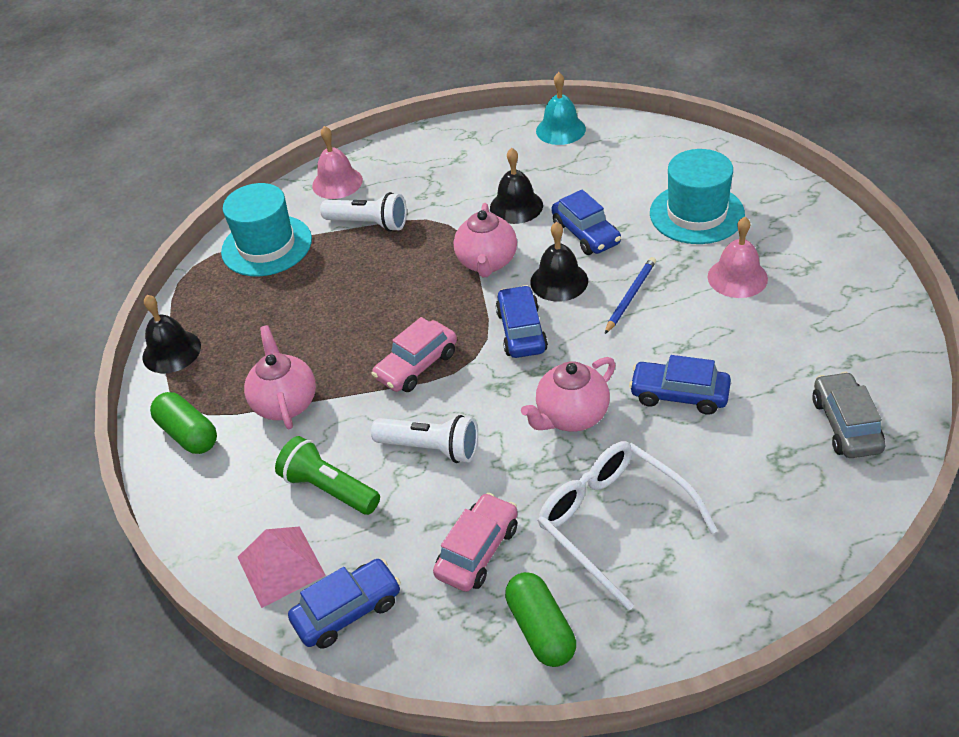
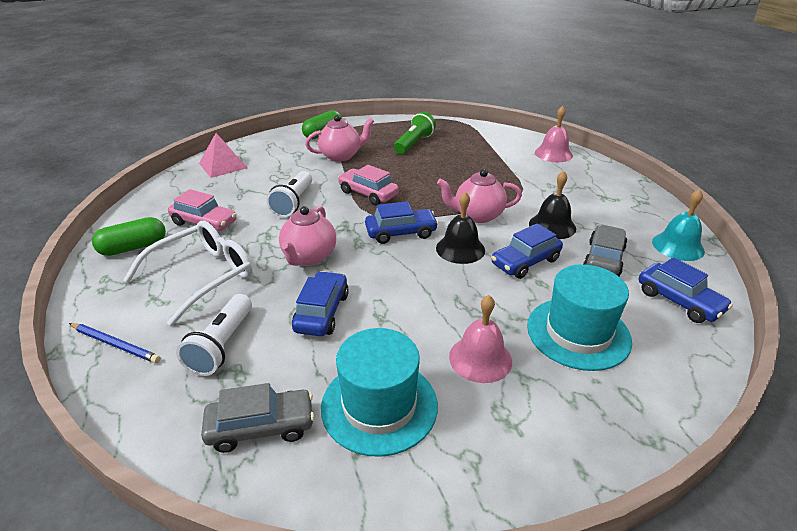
camera: 80 degrees right, 10 degrees down
(171, 351) = (385, 123): black bell -> none
(266, 246) = (480, 138): turquoise hat -> turquoise hat (379, 405)
(329, 489) = (271, 174): green flashlight -> green flashlight (414, 143)
(348, 611) = (183, 185): blue car -> blue car (679, 301)
(368, 223) = (511, 168): white flashlight -> white flashlight (222, 345)
(571, 416) = (309, 257): pink teapot -> pink teapot turned 120 degrees counterclockwise
(581, 180) = (603, 259): none -> grey car
(630, 296) = (445, 286): blue pencil -> blue pencil (115, 344)

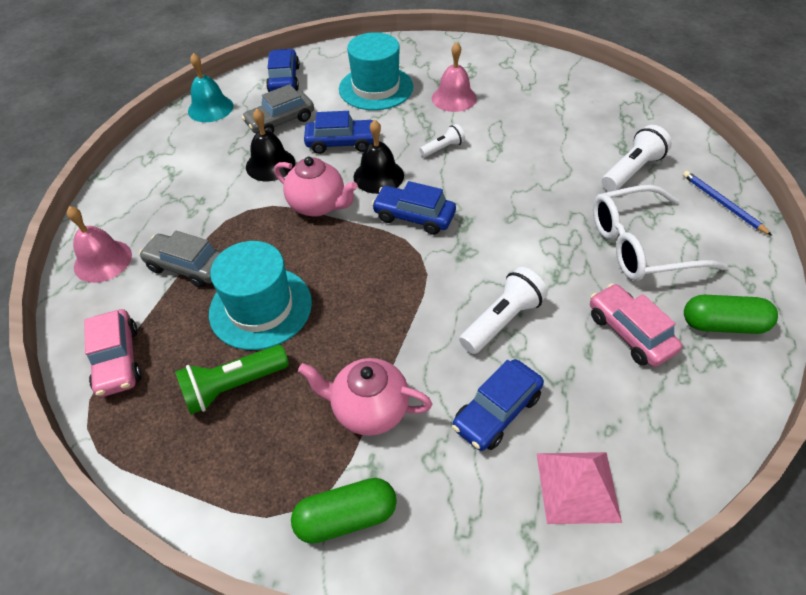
camera: 145 degrees left, 15 degrees up
(261, 427) = (615, 113): grey car -> grey car (187, 267)
(309, 257) = (524, 226): pink teapot -> none
(322, 312) = (541, 166): blue car -> blue car (496, 411)
(368, 194) = (399, 294): pink car -> pink car (118, 360)
(379, 405) = (537, 98): turquoise hat -> turquoise hat (260, 307)
(432, 293) = (443, 148): none -> white flashlight

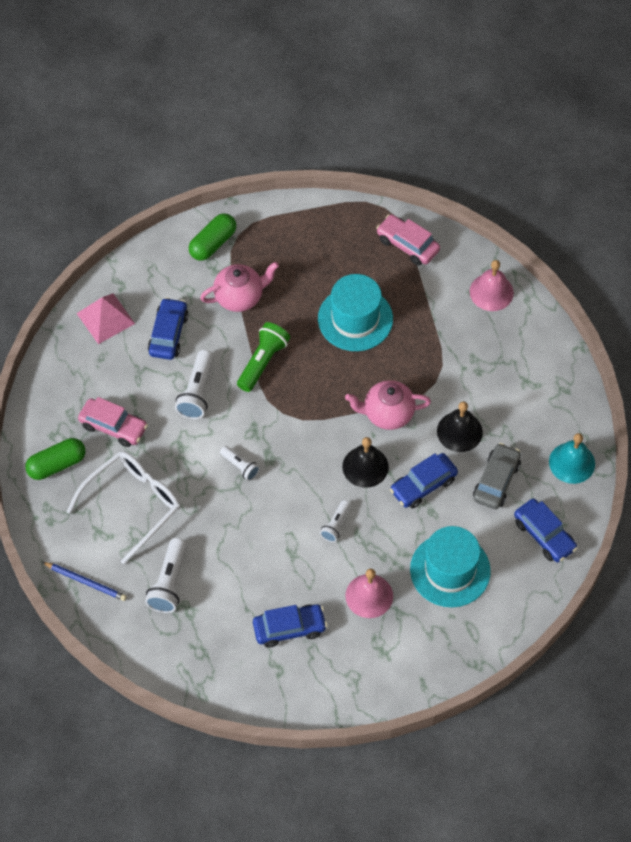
camera: 145 degrees right, 10 degrees up
(187, 267) = (430, 318): grey car -> none
(233, 386) = (326, 268): green flashlight -> green flashlight (262, 362)
(414, 217) = (309, 442): blue car -> blue car (289, 628)
(501, 228) = (240, 466): none -> white flashlight

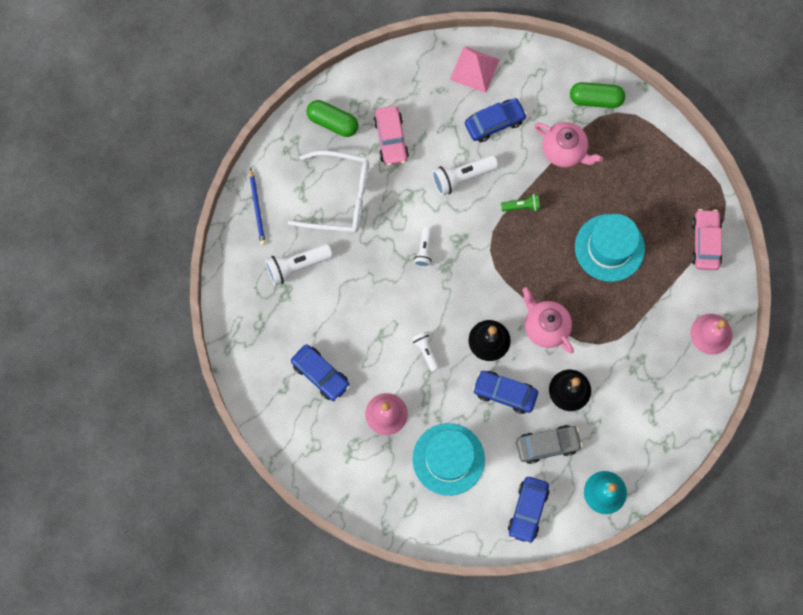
camera: 55 degrees right, 15 degrees up
(262, 362) = (521, 206): green flashlight -> green flashlight, size x0.59
(336, 525) = (426, 351): white flashlight -> white flashlight turned 75 degrees clockwise

